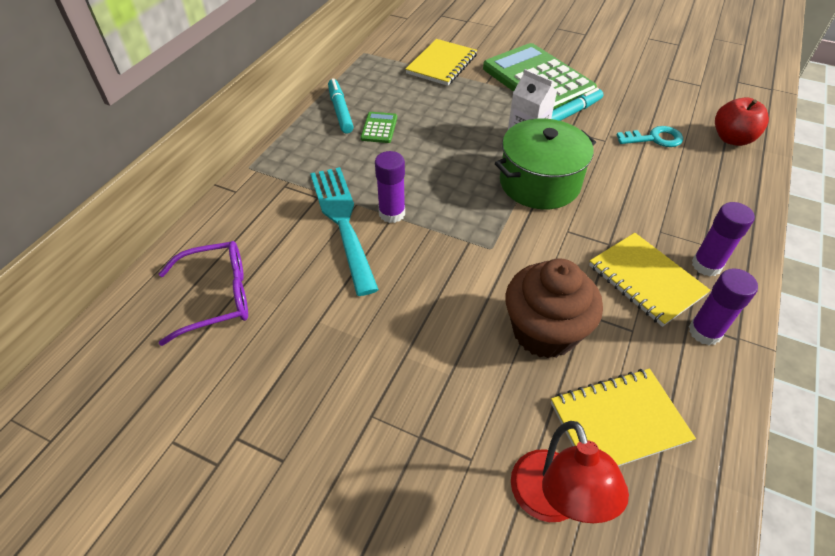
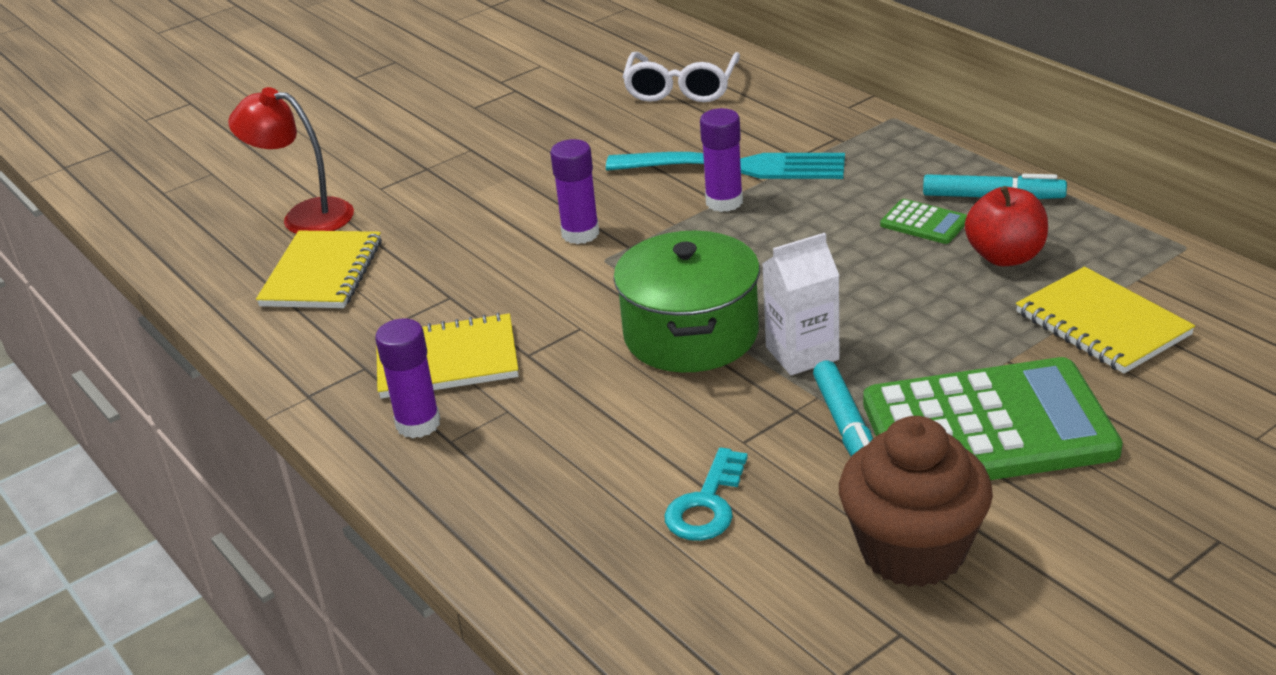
camera: 120 degrees right, 15 degrees down
(217, 297) = (681, 88): purple glasses -> white glasses
(544, 331) = (456, 262): brown cupcake -> brown cupcake (912, 550)
(704, 332) = (341, 373): purple glue stick -> purple glue stick (580, 233)
(732, 139) = (633, 614): red apple -> red apple (1005, 256)

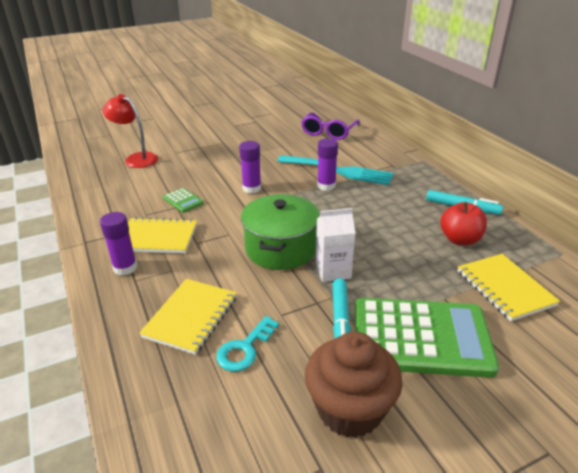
camera: 10 degrees right, 0 degrees up
(322, 273) = (127, 185): yellow notebook -> yellow notebook (191, 317)
(681, 88) = (328, 132): white glasses -> purple glasses
(924, 223) = (422, 214): green calculator -> green calculator (183, 201)

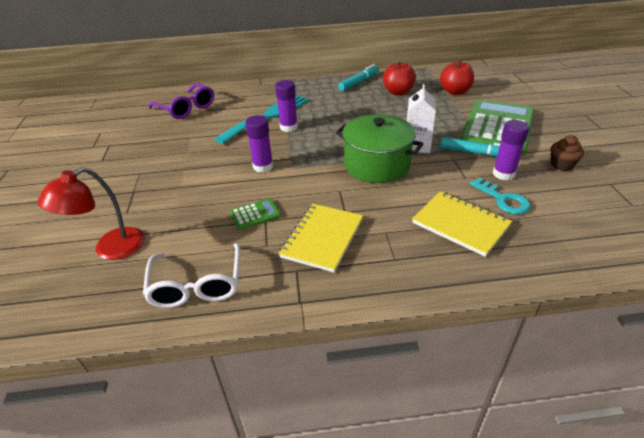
camera: 70 degrees left, 5 degrees up
(102, 198) = (197, 285): none -> white glasses
(125, 268) = (369, 266): purple glue stick -> purple glue stick (503, 174)
(349, 409) = (561, 165): brown cupcake -> brown cupcake, size x0.50
(504, 288) = (455, 91): yellow notebook -> red apple

